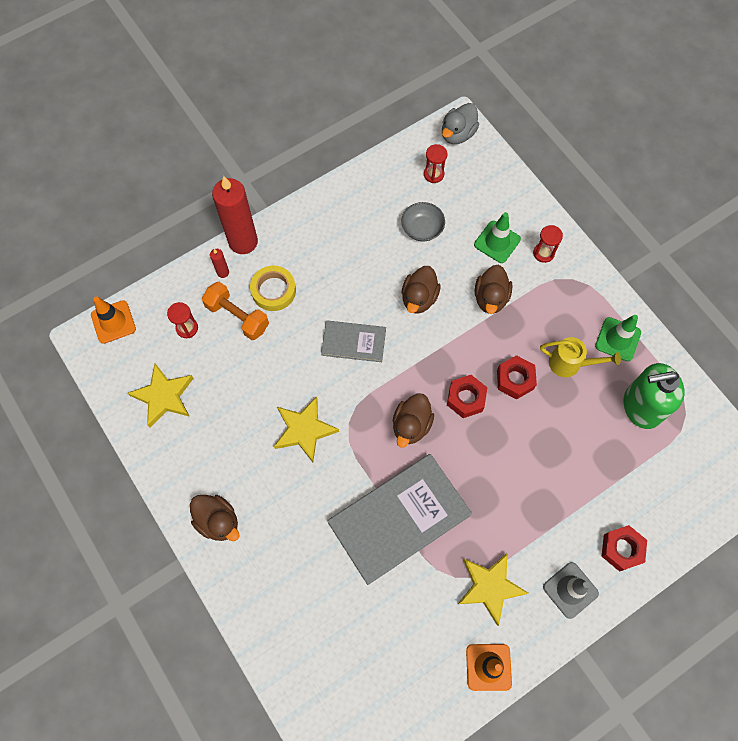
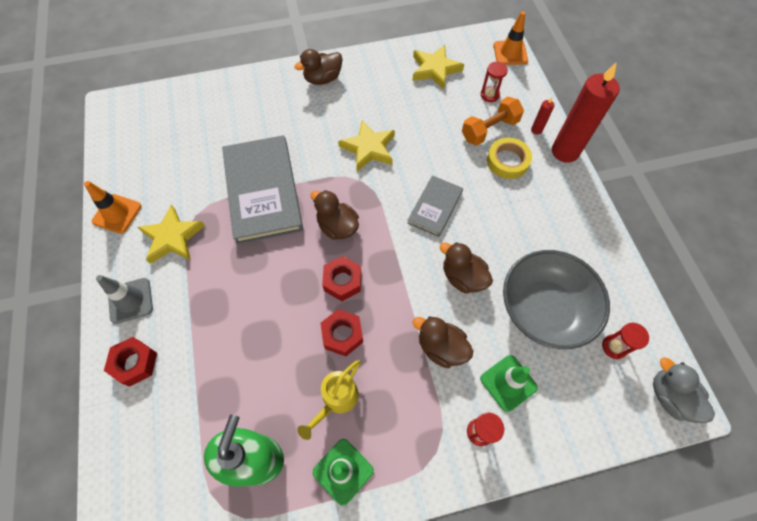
camera: 110 degrees right, 5 degrees down
(422, 229) = (544, 309): grey bowl -> grey bowl, size x2.03

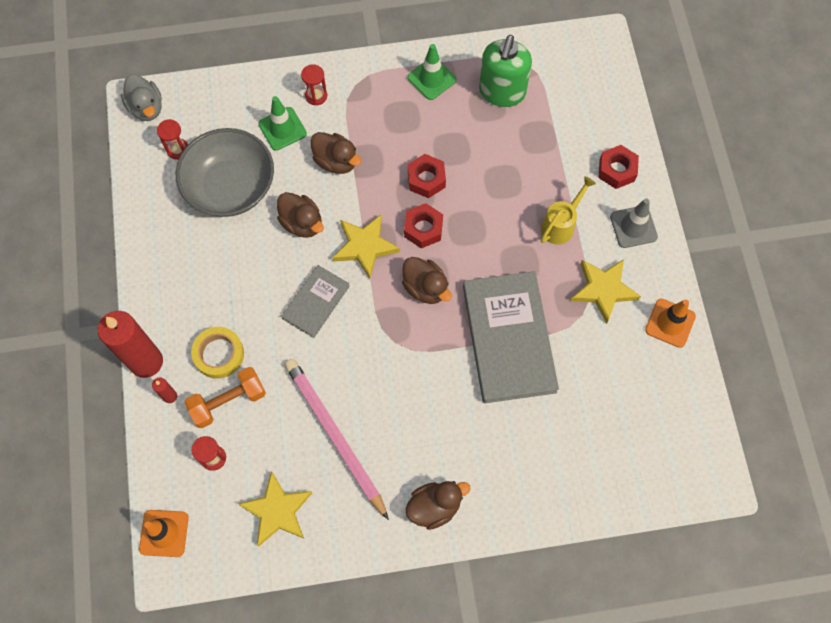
camera: 175 degrees left, 5 degrees up
(336, 400) = (434, 127): yellow watering can -> yellow watering can (560, 225)
(369, 148) = (382, 386): yellow star -> yellow star (365, 246)
(401, 114) = (335, 436): none -> pink pencil

